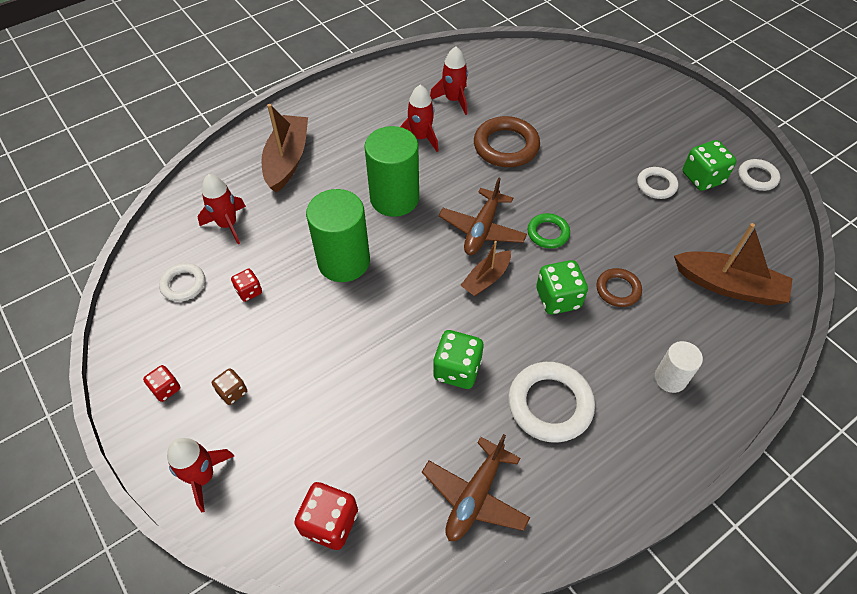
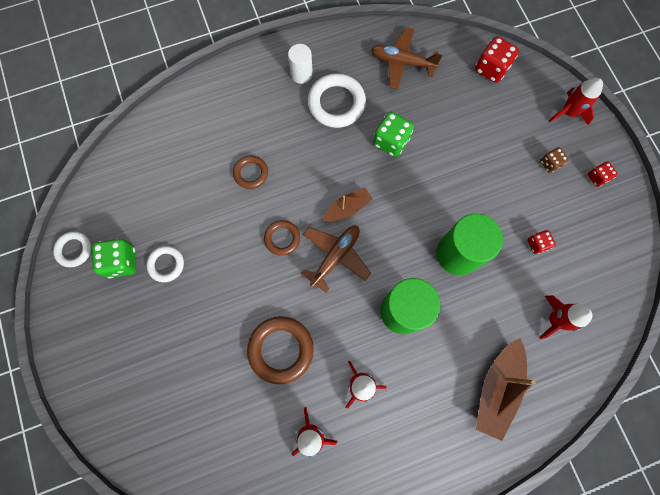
camera: 165 degrees left, 20 degrees up
(183, 284) = (590, 264): white ring -> none
(475, 496) = (402, 62): brown plane -> brown plane turned 120 degrees counterclockwise
(548, 233) = (282, 238): green ring -> brown ring
(558, 298) = (299, 177): green dice -> none
(670, 378) = (249, 100): white cylinder -> white cylinder (301, 74)
(729, 286) = (167, 155): brown boat -> none

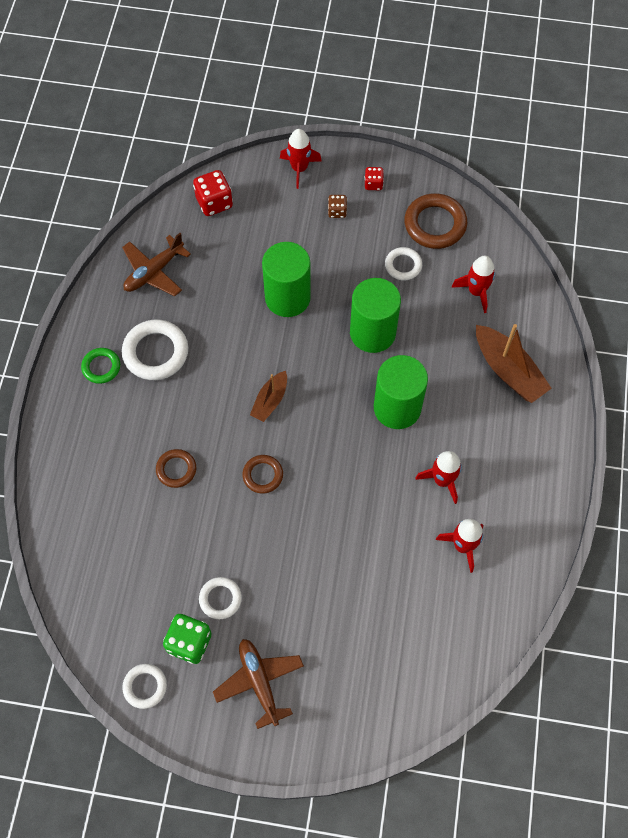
camera: 60 degrees left, 10 degrees down
(281, 349) = (370, 533): brown ring -> brown ring (435, 224)
(301, 74) = (101, 367): white cylinder -> green ring
(335, 256) = (310, 437): brown plane -> brown plane (259, 682)
(347, 208) = (270, 401): brown boat -> brown boat turned 150 degrees counterclockwise
(391, 141) = (228, 327): green dice -> none
(445, 170) = (287, 298): none -> green cylinder
(537, 244) = (403, 265): red dice -> white ring

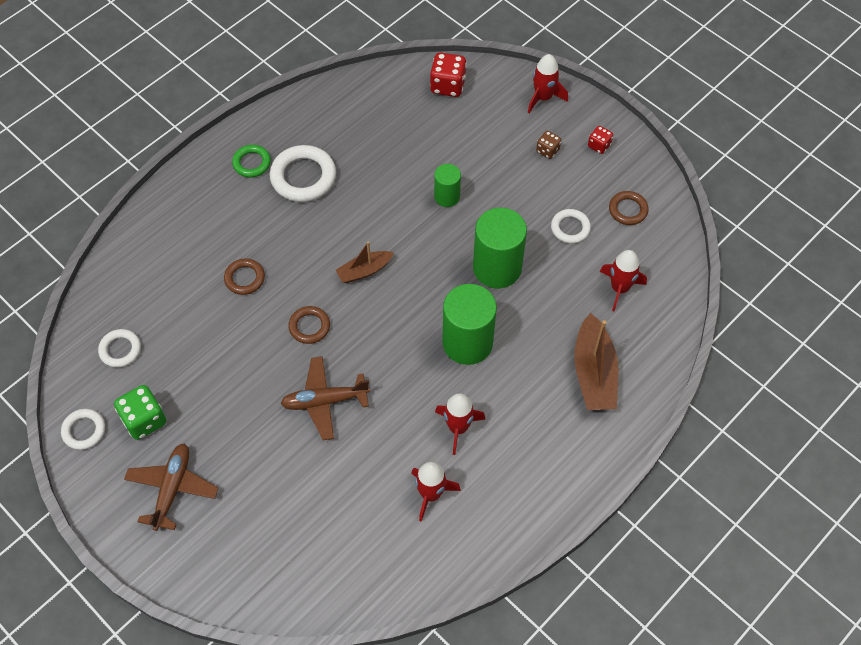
camera: 35 degrees right, 5 degrees down
(154, 272) = (353, 113): brown plane -> brown plane (324, 401)
(220, 599) = (196, 402): white ring -> white ring (120, 350)
(287, 298) = (447, 196): green cylinder -> green cylinder, size x0.55
(435, 224) = (628, 210): brown ring -> brown ring, size x0.58

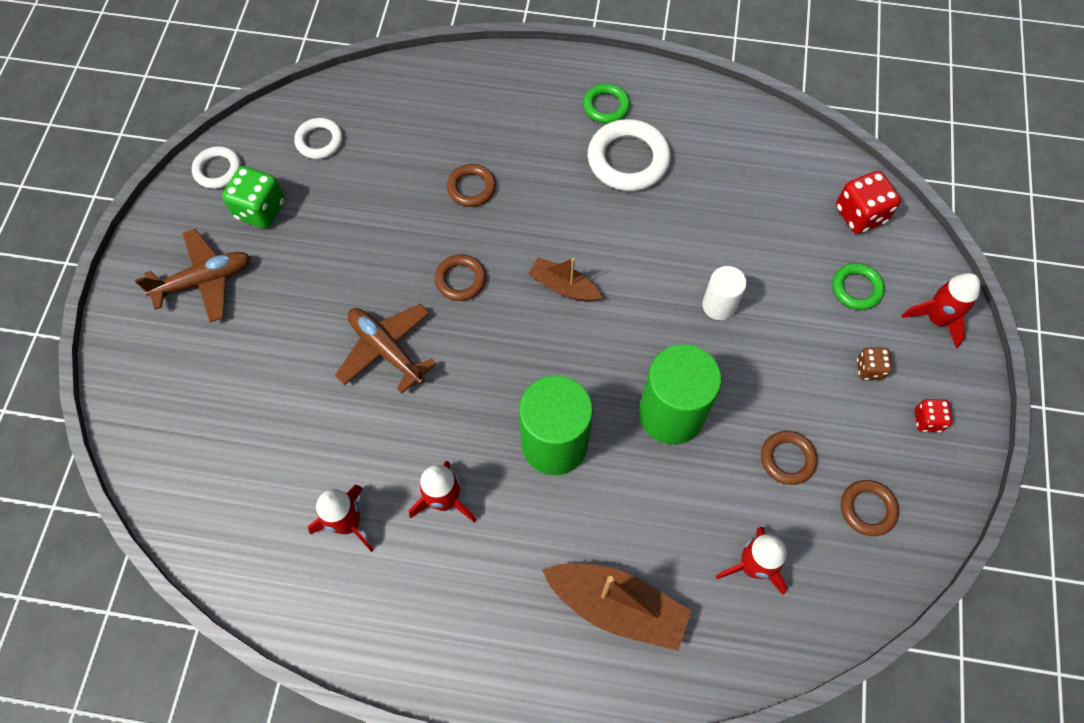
camera: 55 degrees right, 5 degrees up
(447, 196) = (719, 305): green cylinder -> white cylinder
(493, 121) = (856, 288): none -> green ring
(570, 228) = (787, 459): white ring -> brown ring
(594, 373) = (617, 607): brown boat -> brown boat turned 120 degrees counterclockwise

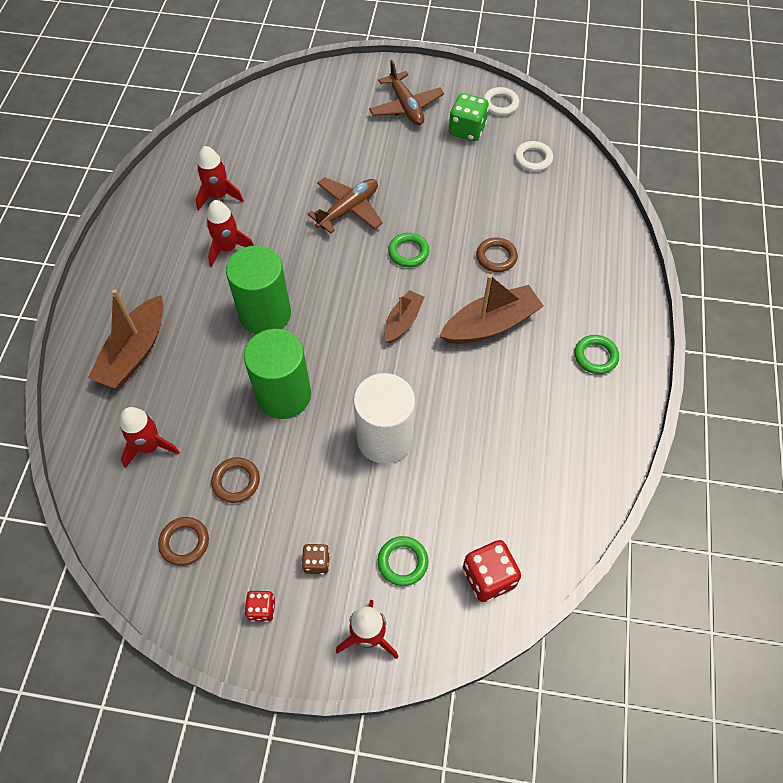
camera: 90 degrees right, 5 degrees down
(460, 280) = (408, 252): brown ring -> green ring
(567, 198) = (491, 324): none -> brown boat
(628, 159) = (536, 372): white ring -> none
(719, 305) = (384, 438): white cylinder -> white cylinder, size x1.83

